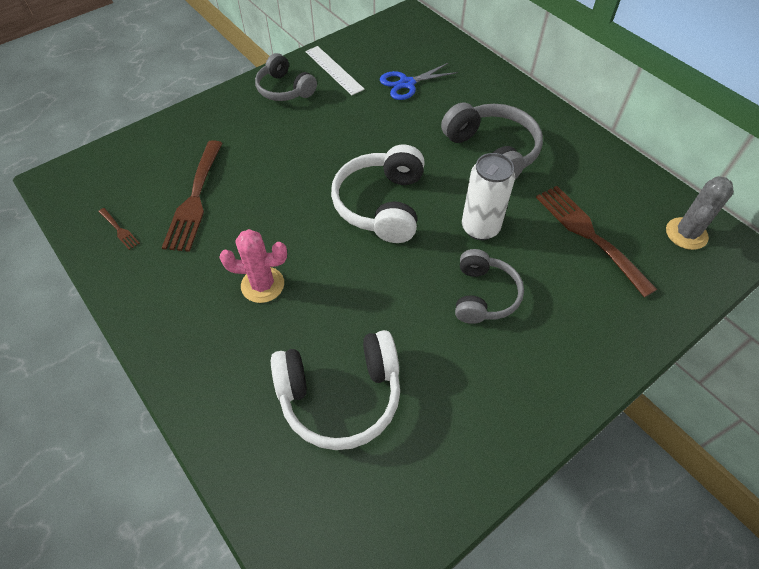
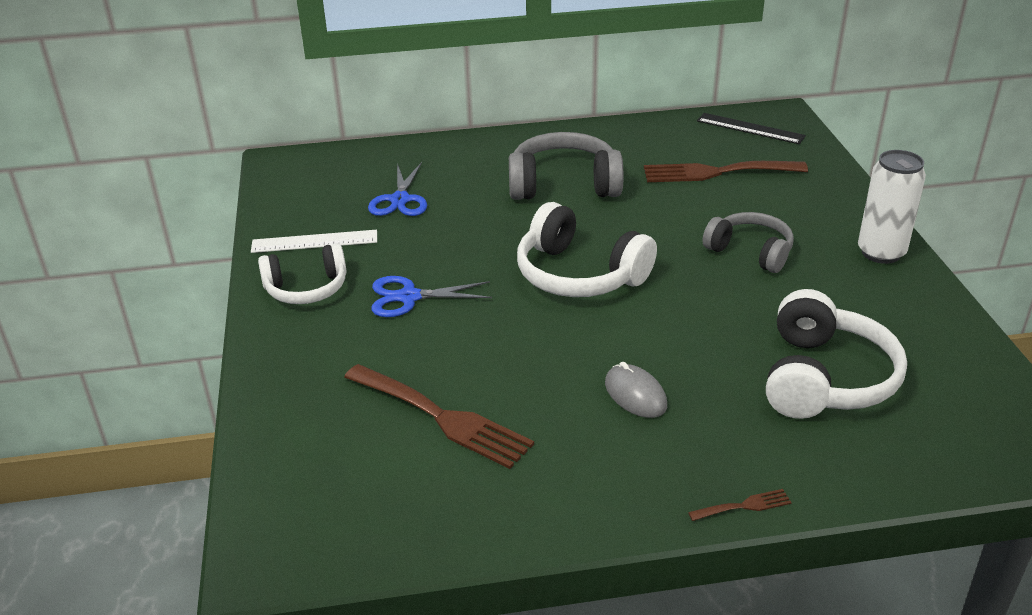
camera: 60 degrees left, 20 degrees down
(119, 230) = (439, 505): brown fork -> brown fork (744, 506)
(262, 285) = (635, 394): pink cactus -> grey mouse
(285, 89) = (306, 288): grey headphones -> white headphones
(303, 134) = (408, 297): none -> blue scissors
(480, 228) = (662, 225): white can -> white can (881, 253)
(686, 234) = (750, 128): grey cactus -> black ruler

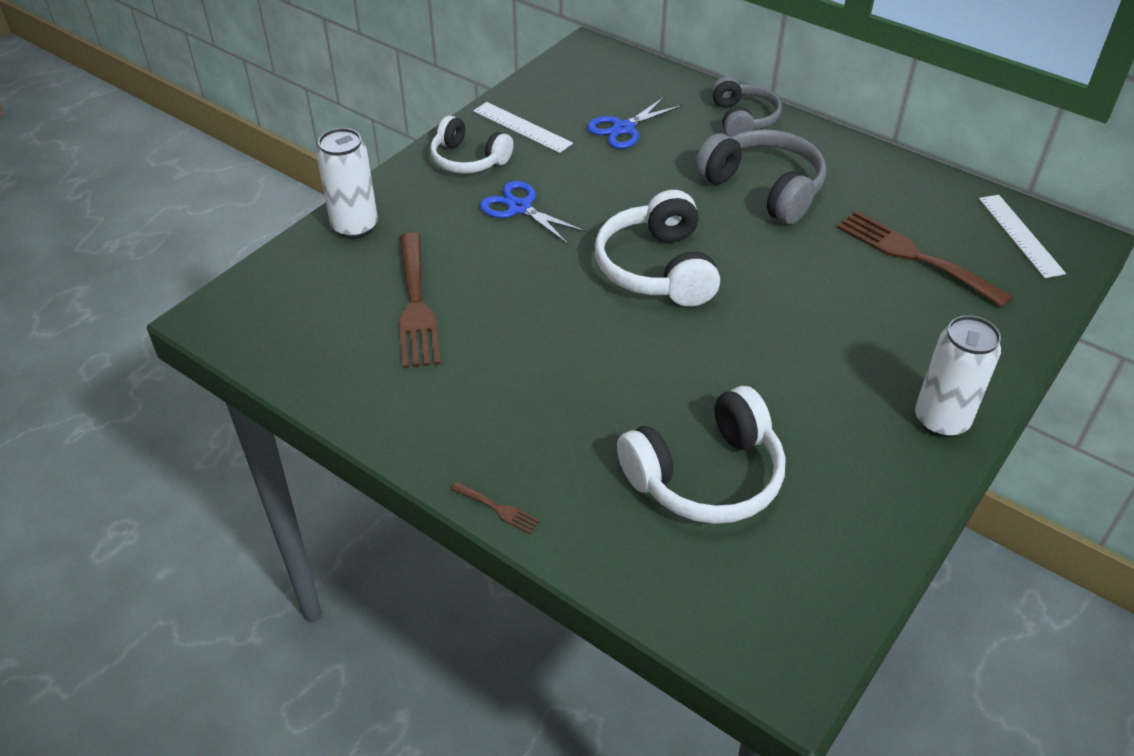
camera: 45 degrees right, 10 degrees up
(285, 397) = (355, 226): none -> white can
(635, 394) = (553, 382): grey mouse -> none
(750, 128) = (1020, 235): black ruler -> white ruler
(750, 252) = (823, 341): grey headphones -> grey headphones (743, 119)

